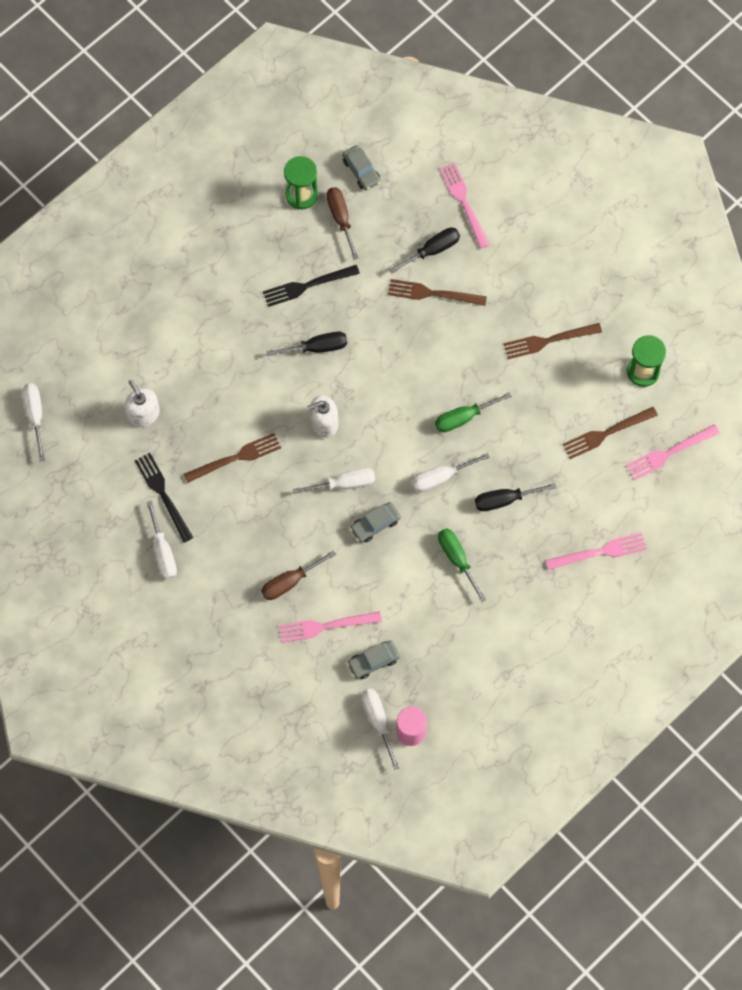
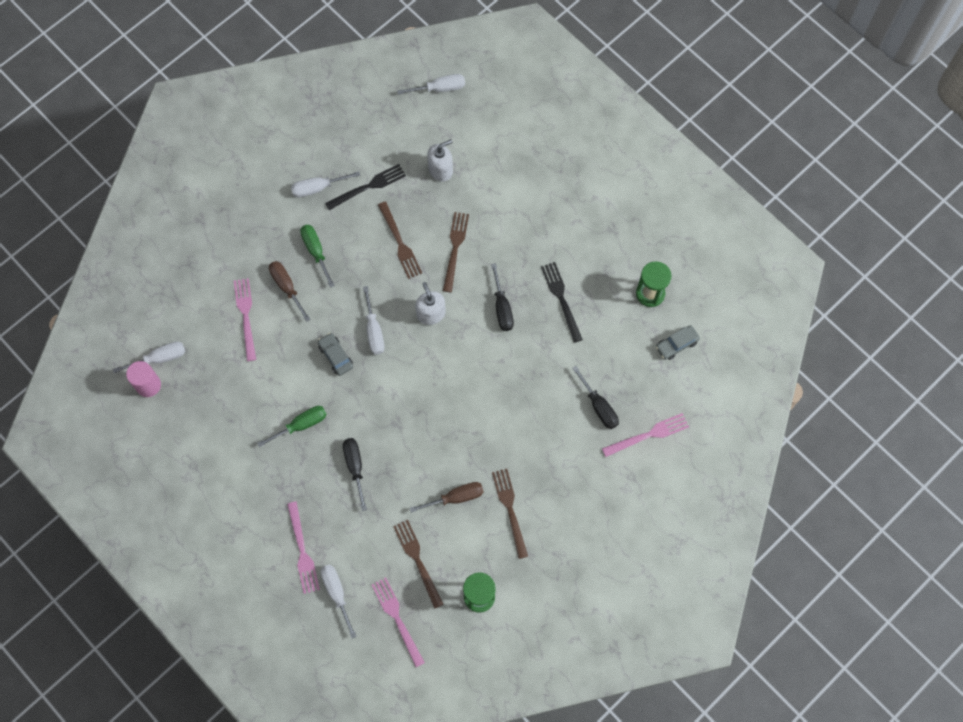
camera: 90 degrees right, 0 degrees up
(340, 218) = (628, 327): brown screwdriver -> brown screwdriver (456, 497)
(373, 661) = (212, 355): grey car -> none
(432, 293) = (555, 406): brown fork -> brown fork (455, 248)
(440, 477) = (378, 412): white screwdriver -> white screwdriver (336, 593)
(463, 417) = (434, 432): green screwdriver -> green screwdriver (316, 251)

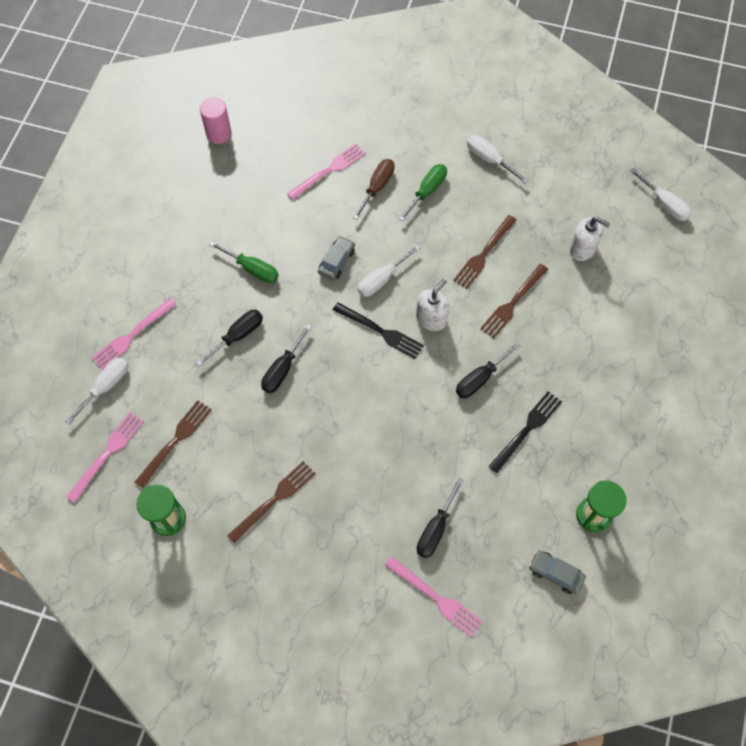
camera: 60 degrees right, 5 degrees down
(160, 358) = (248, 129): white screwdriver -> none
(369, 186) = (521, 199): black fork -> black fork (381, 332)
(406, 448) = (282, 369): none -> black screwdriver
(455, 248) = (512, 303): brown fork -> brown fork turned 150 degrees clockwise
(456, 497) = (258, 442): brown screwdriver -> none

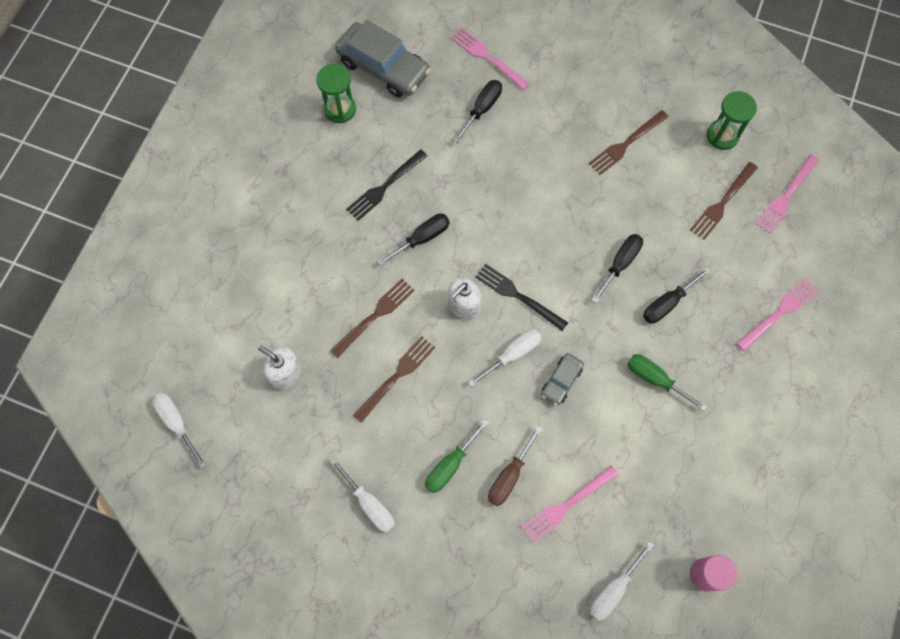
camera: 175 degrees left, 5 degrees up
(106, 386) = (798, 261): white screwdriver -> white screwdriver (613, 589)
(555, 573) = (383, 67): grey car -> grey car, size x2.01

